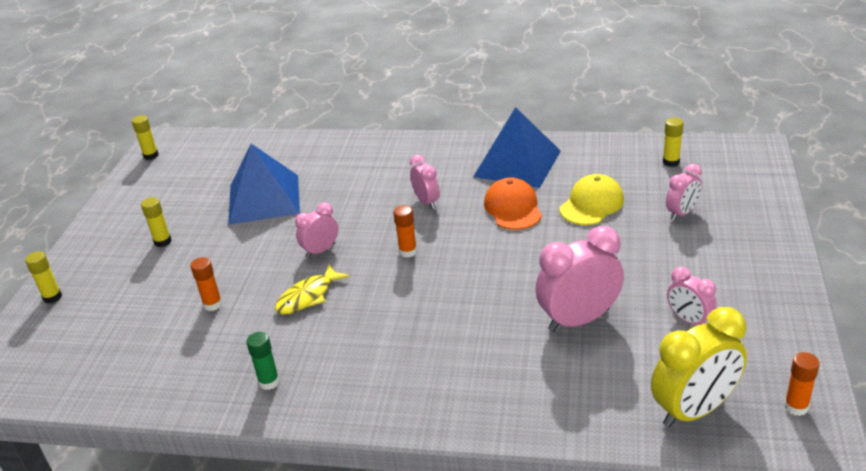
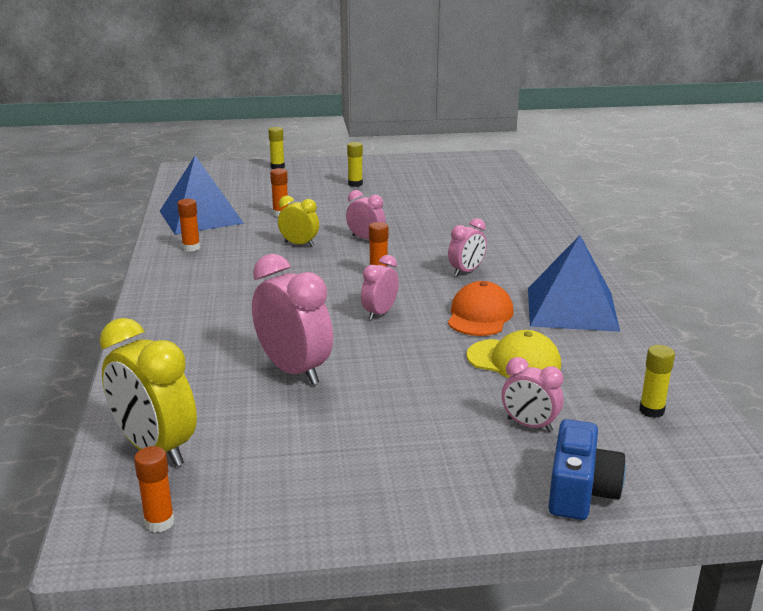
camera: 70 degrees right, 10 degrees down
(151, 156) = (472, 158): yellow glue stick -> none
(264, 199) = (432, 206): blue pyramid -> blue pyramid (200, 217)
(269, 382) = (191, 248): green glue stick -> orange glue stick
(308, 296) = (299, 244): yellow fish -> yellow clock
(513, 208) = (480, 315): orange cap -> orange cap turned 45 degrees counterclockwise
(689, 320) = (307, 439): pink clock -> pink clock (379, 313)
(760, 208) = (580, 491): none -> blue camera

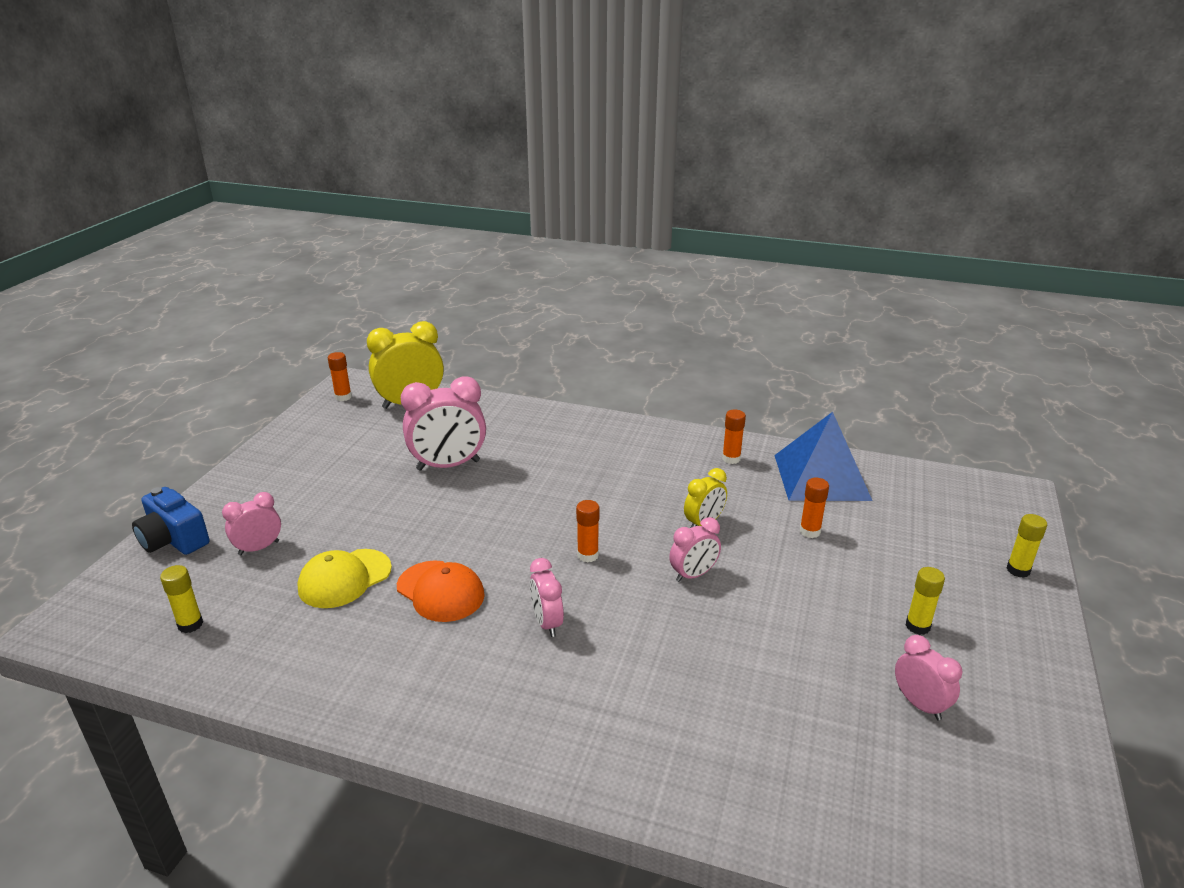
camera: 115 degrees right, 5 degrees up
(379, 313) = (501, 530): pink clock -> pink clock (919, 704)
(572, 309) = (391, 668): blue pyramid -> none

